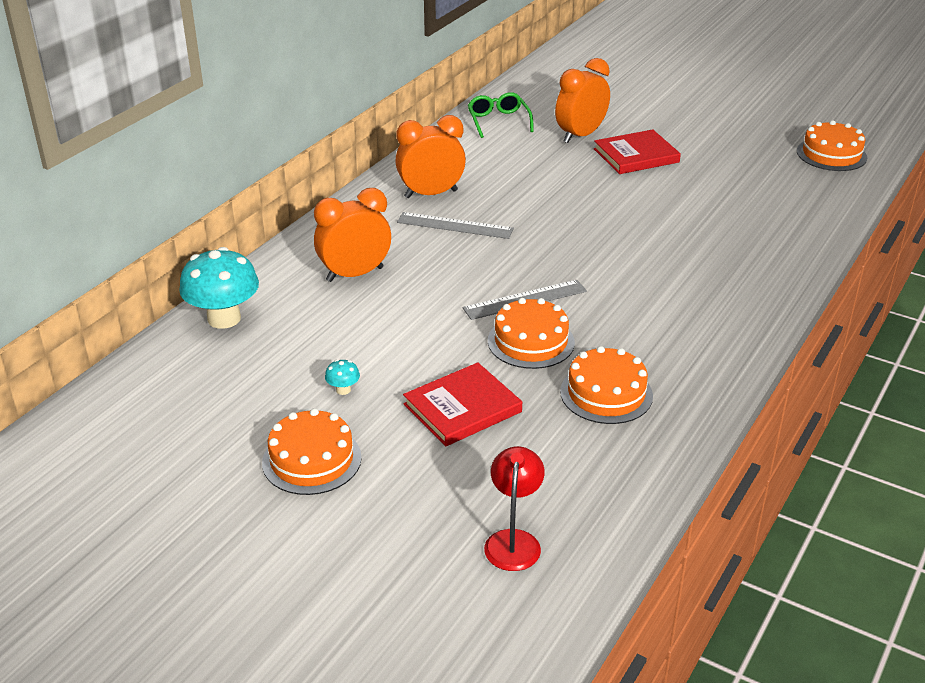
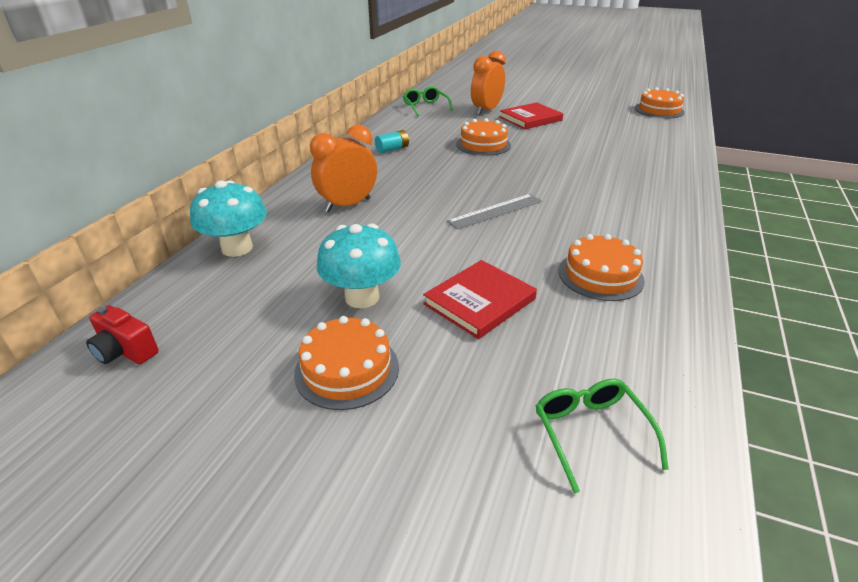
camera: 10 degrees left, 0 degrees up
(112, 418) = (125, 351): none -> red camera
(343, 390) = (362, 297): turquoise mushroom -> turquoise mushroom, size x2.41
(431, 194) = (392, 149): orange clock -> turquoise battery
(455, 226) = (418, 167): grey ruler -> none
(513, 541) = (590, 432): red lamp -> green glasses
(531, 341) = (515, 241): orange cake -> orange cake (483, 144)

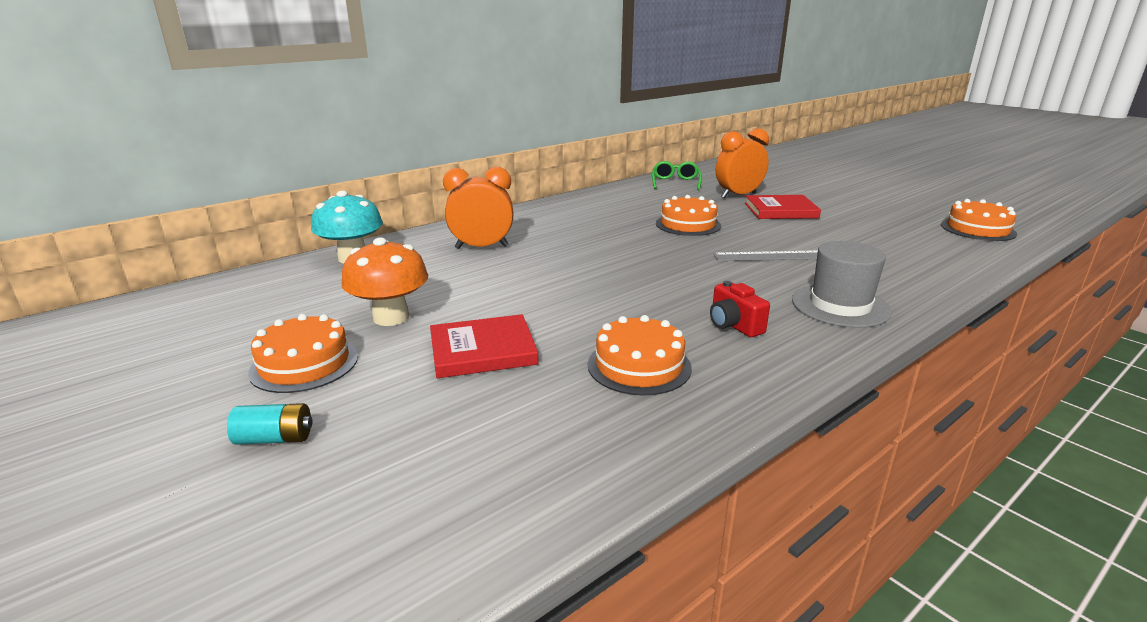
camera: 30 degrees right, 10 degrees down
(125, 351) = (191, 304): red camera -> red camera (734, 325)
(362, 297) = (391, 317): turquoise mushroom -> orange mushroom
(392, 149) = (588, 212): turquoise battery -> turquoise battery (275, 438)
(495, 211) = (612, 283): grey ruler -> grey ruler (771, 256)
(590, 432) = (420, 487): green glasses -> none
(656, 189) = (840, 306): none -> grey hat

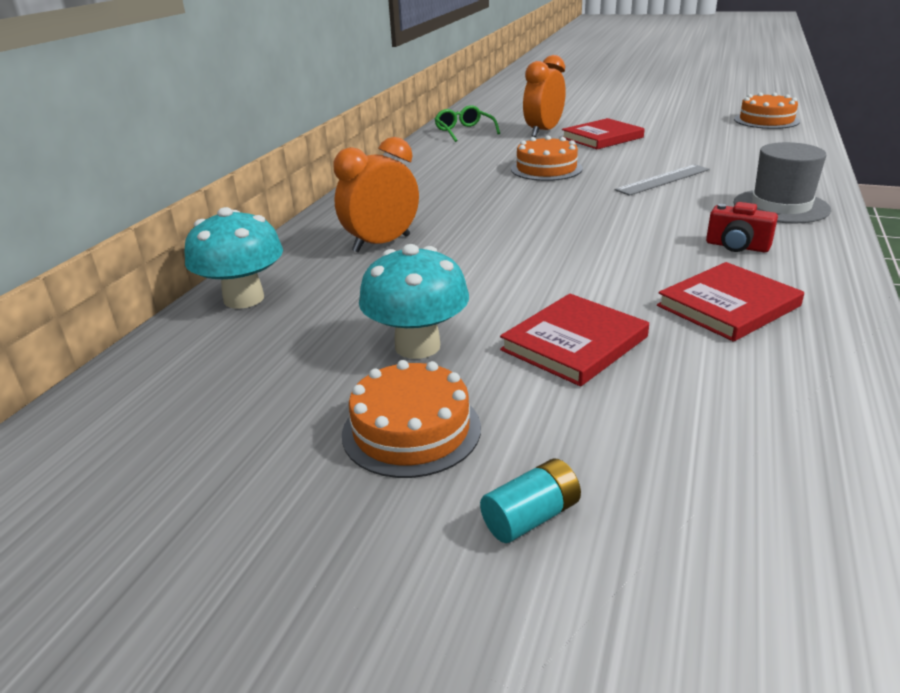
camera: 30 degrees left, 5 degrees up
(391, 317) = (417, 346): orange mushroom -> turquoise mushroom
(639, 366) = (728, 306): orange cake -> red book

